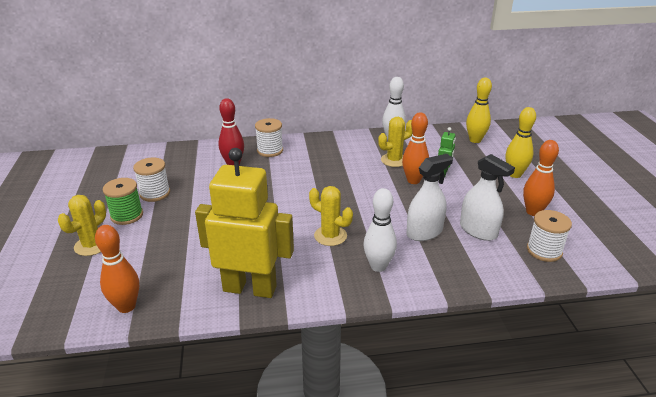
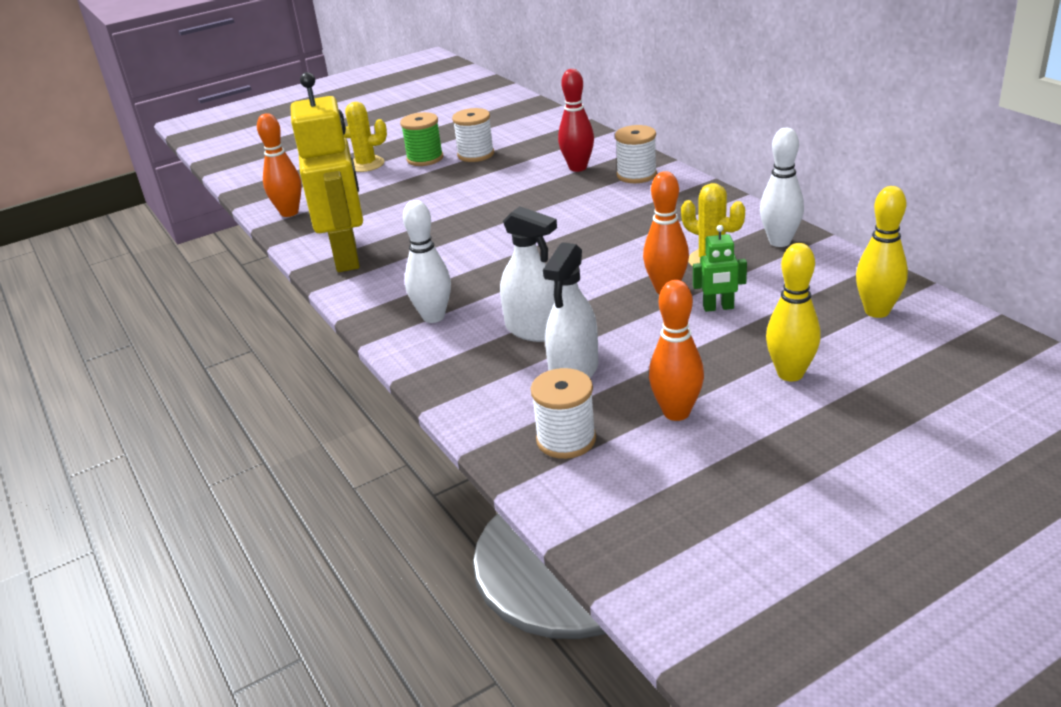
camera: 70 degrees right, 0 degrees up
(330, 236) = (473, 270): yellow cactus -> none

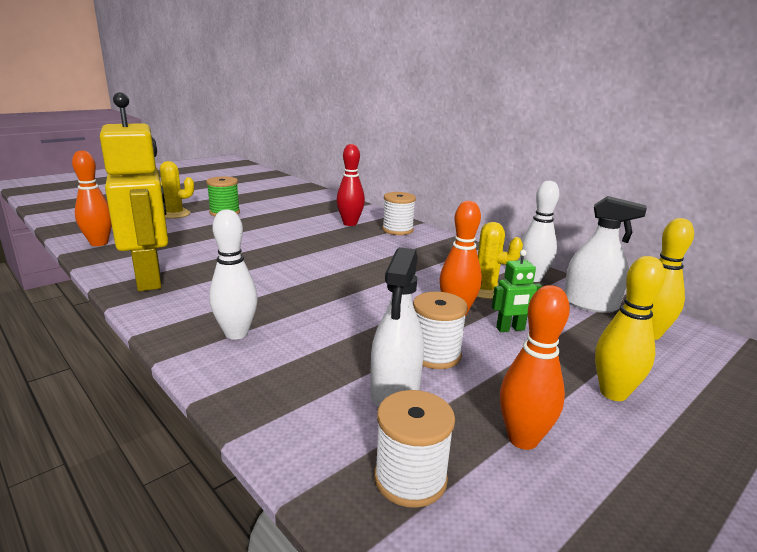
camera: 15 degrees left, 10 degrees down
(476, 154) = (266, 212): white spool -> white spool (435, 355)
(534, 330) = (342, 347): white spray bottle -> white spray bottle (590, 304)

